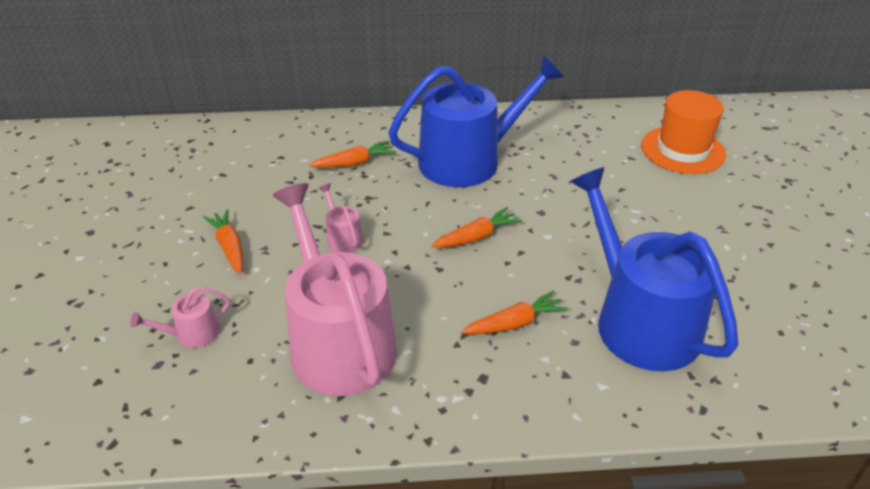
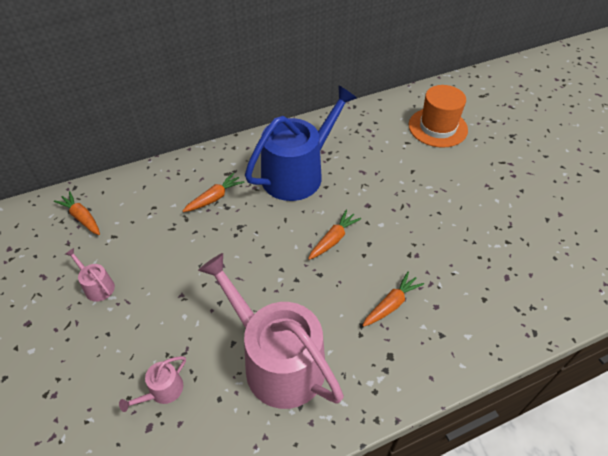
camera: 20 degrees left, 10 degrees up
(229, 247) = (153, 303): orange carrot -> orange carrot (82, 217)
(342, 238) = (237, 268): pink watering can -> pink watering can (97, 286)
(639, 320) = (468, 276): blue watering can -> none

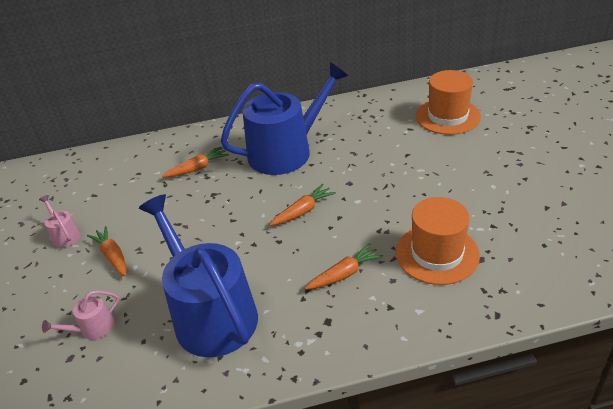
camera: 15 degrees right, 10 degrees down
(82, 217) = (71, 178): orange carrot -> orange carrot (113, 256)
(277, 360) = (210, 313): pink watering can -> blue watering can
(467, 275) = (437, 253): none -> orange hat

